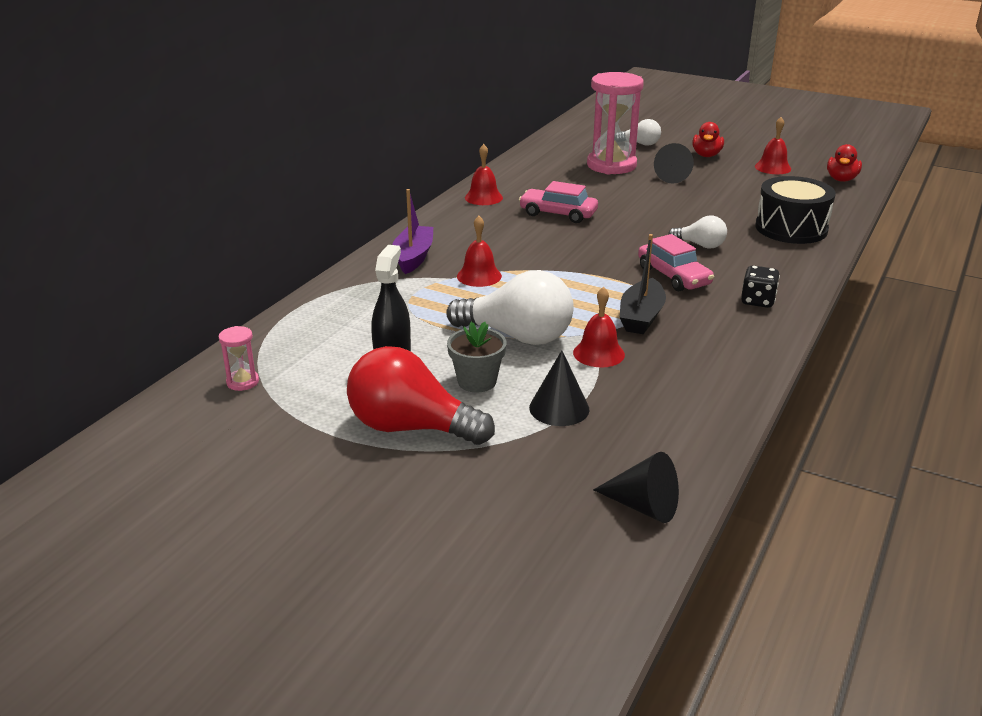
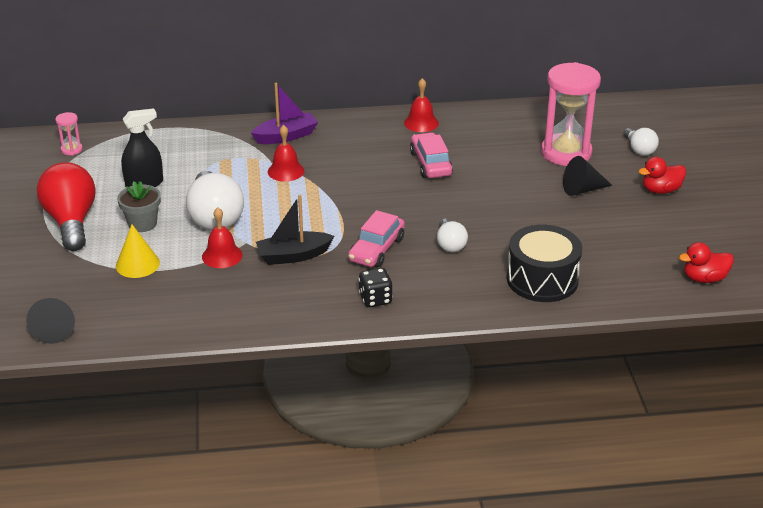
camera: 55 degrees right, 5 degrees up
(559, 408) = (137, 264): black cone -> yellow cone
(773, 167) = (680, 233): red bell -> none

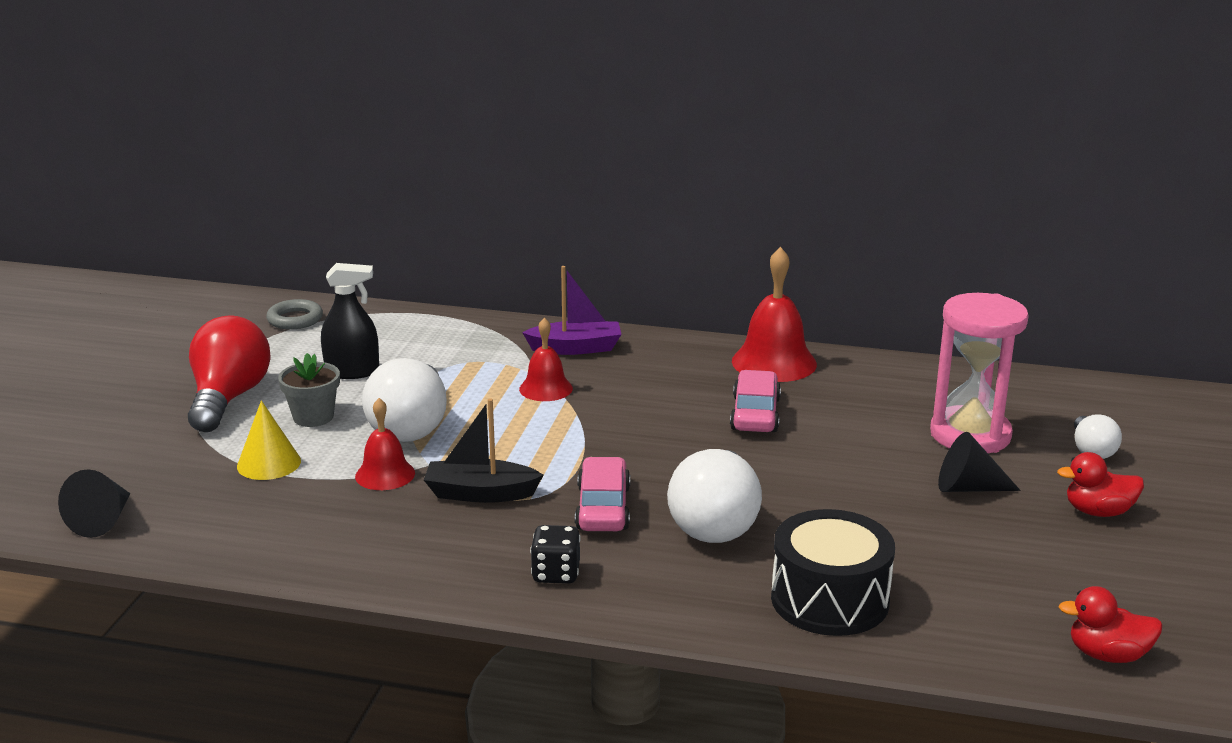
camera: 20 degrees right, 10 degrees down
(71, 149) = (295, 319): pink hourglass -> grey ring
(376, 249) = (603, 508): pink car -> pink car turned 135 degrees clockwise
(421, 123) = (774, 362): red bell -> red bell, size x1.64
(450, 244) = (716, 523): white light bulb -> white light bulb, size x1.90

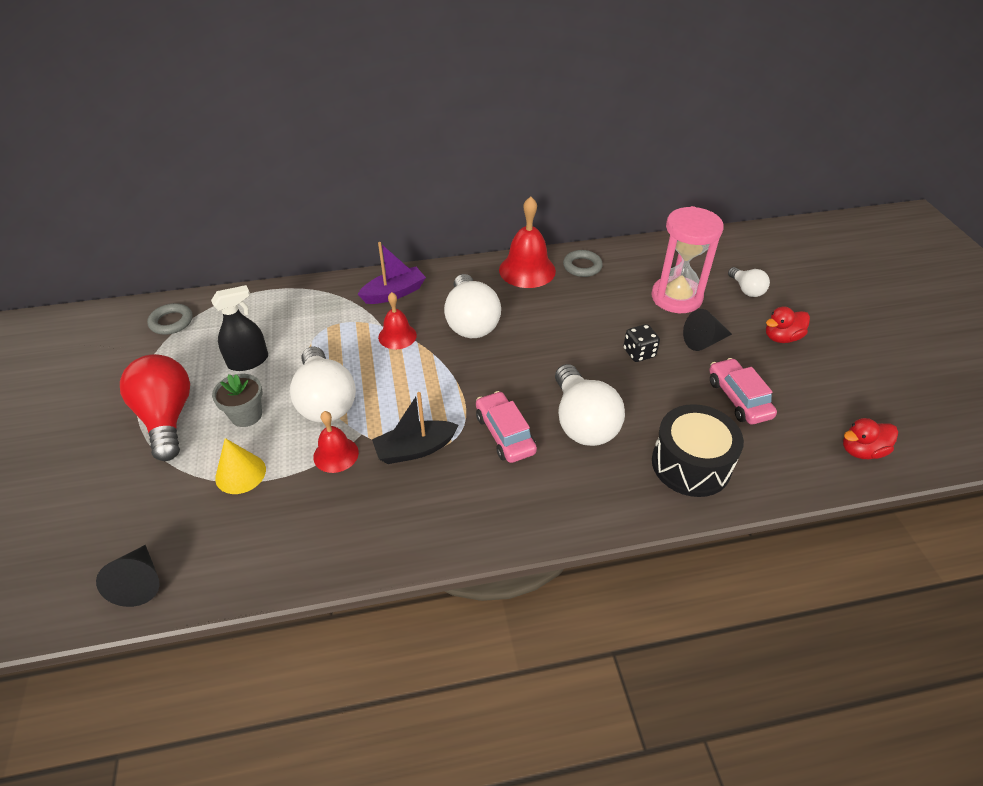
camera: 25 degrees left, 20 degrees up
(556, 574) = (513, 506): black dice -> black dice (639, 353)
(651, 396) = (471, 322): none -> white light bulb
(755, 414) = (545, 318): pink car -> pink car (738, 398)
(857, 375) = (582, 266): none -> grey ring

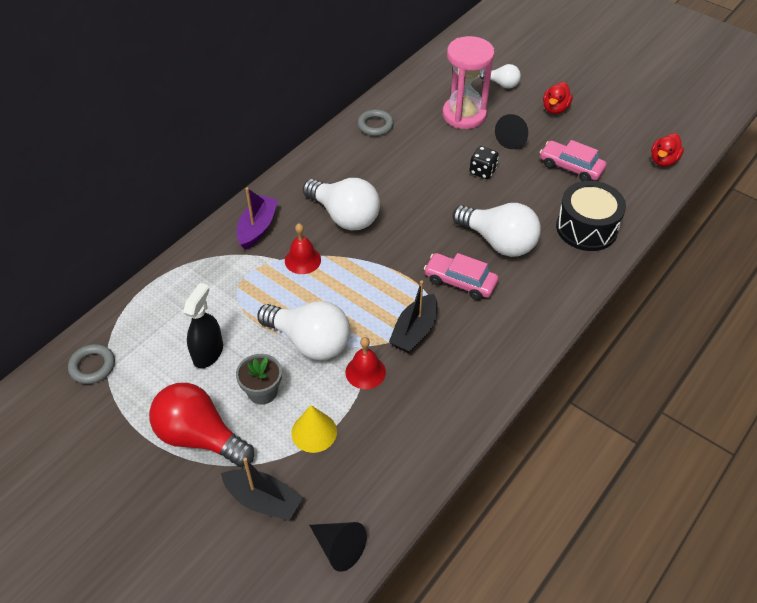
camera: 40 degrees left, 5 degrees up
(142, 498) = (263, 500): none -> black boat
(527, 270) = (338, 150): red bell -> none

